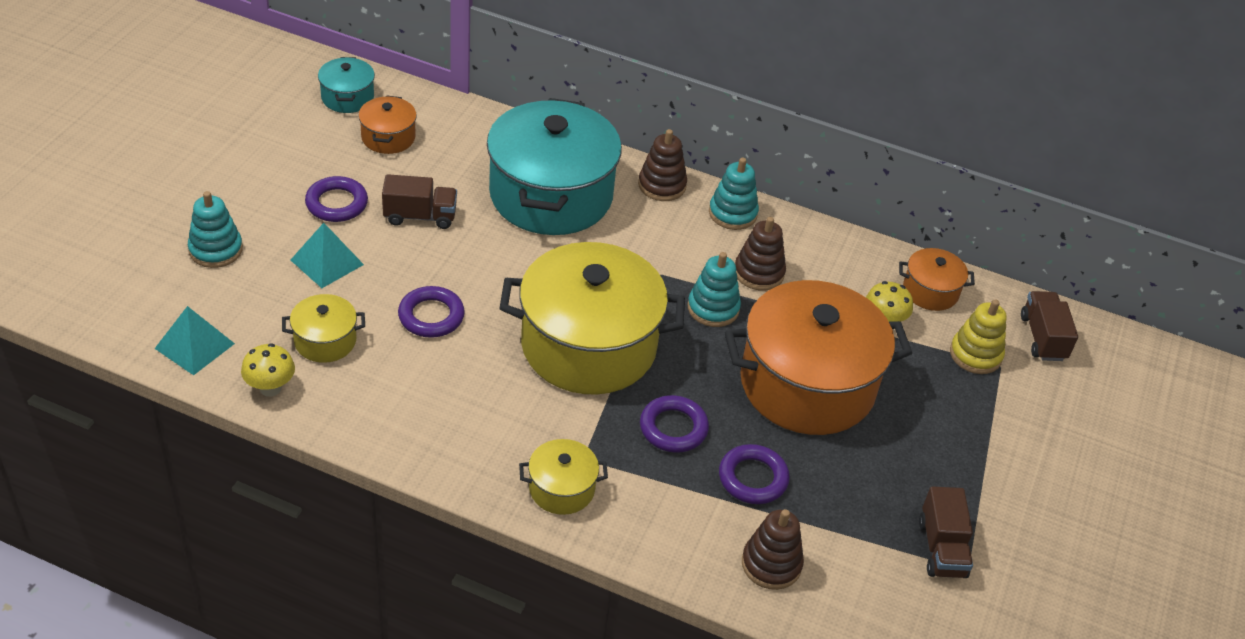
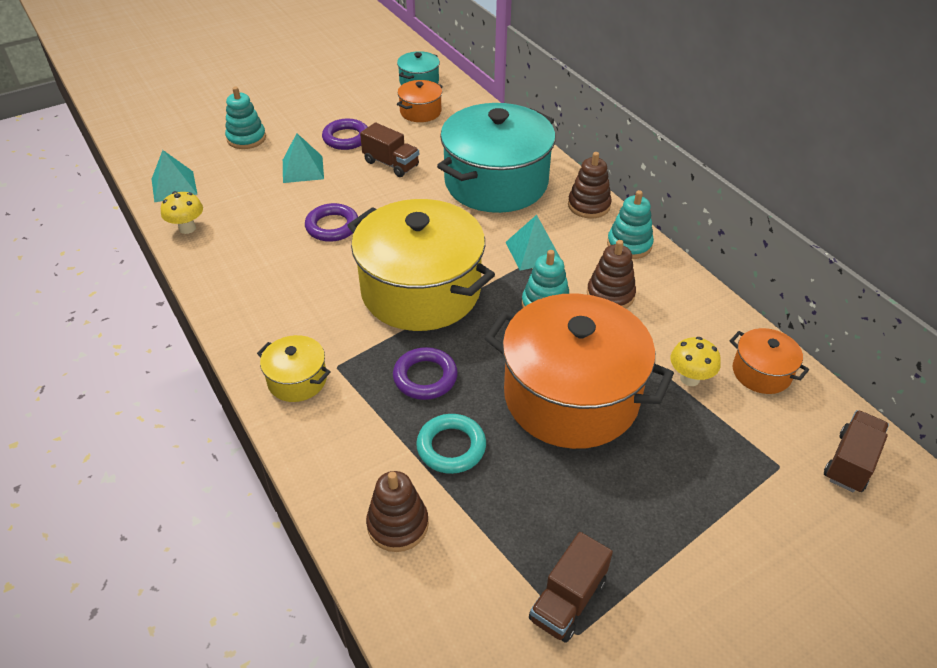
camera: 40 degrees right, 0 degrees up
(325, 341) = (250, 214): yellow pot -> none
(655, 258) = (533, 252): none -> turquoise pyramid
(753, 478) = (451, 447): purple ring -> turquoise ring
(975, 355) = (761, 445): yellow stacking toy -> none

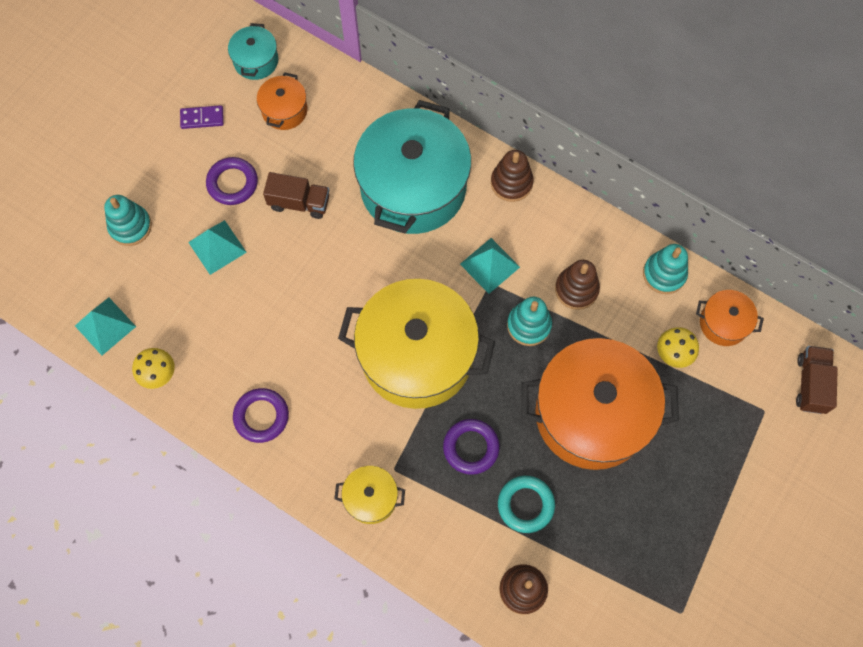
camera: 25 degrees left, 25 degrees up
(332, 226) = (294, 312): purple ring -> purple ring (261, 416)
(352, 99) = (202, 118): none -> purple domino
(568, 600) = (665, 591): brown truck -> none
(629, 245) = (567, 220): turquoise stacking toy -> turquoise stacking toy (664, 274)

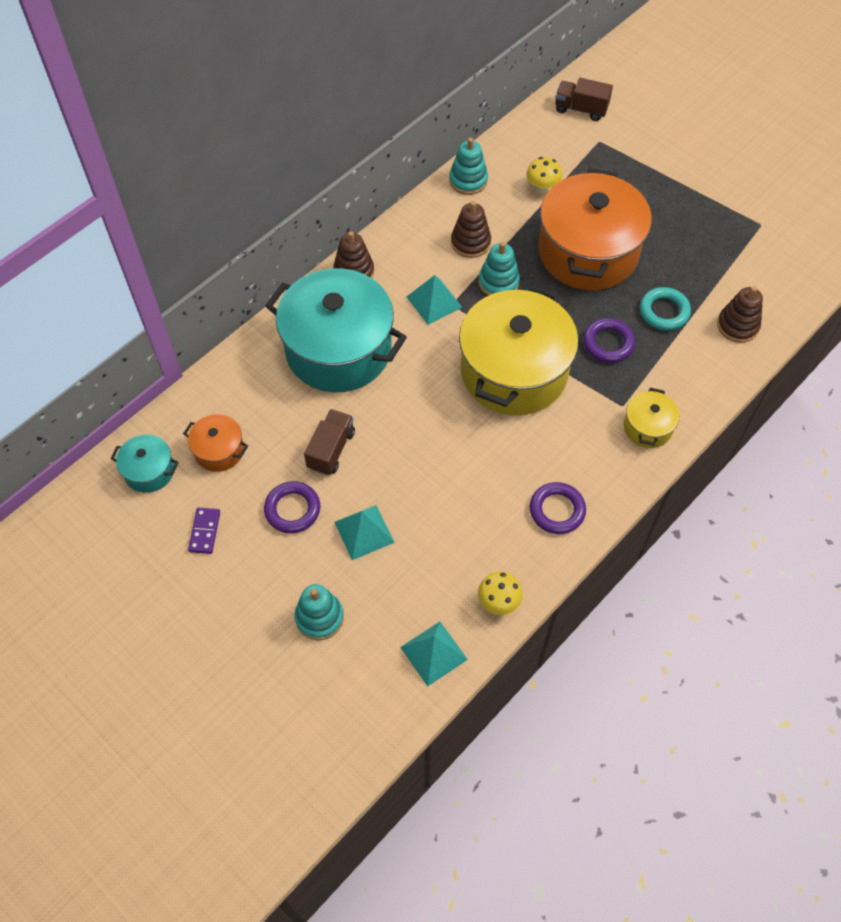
camera: 80 degrees left, 10 degrees down
(723, 323) = (520, 151): orange pot -> none

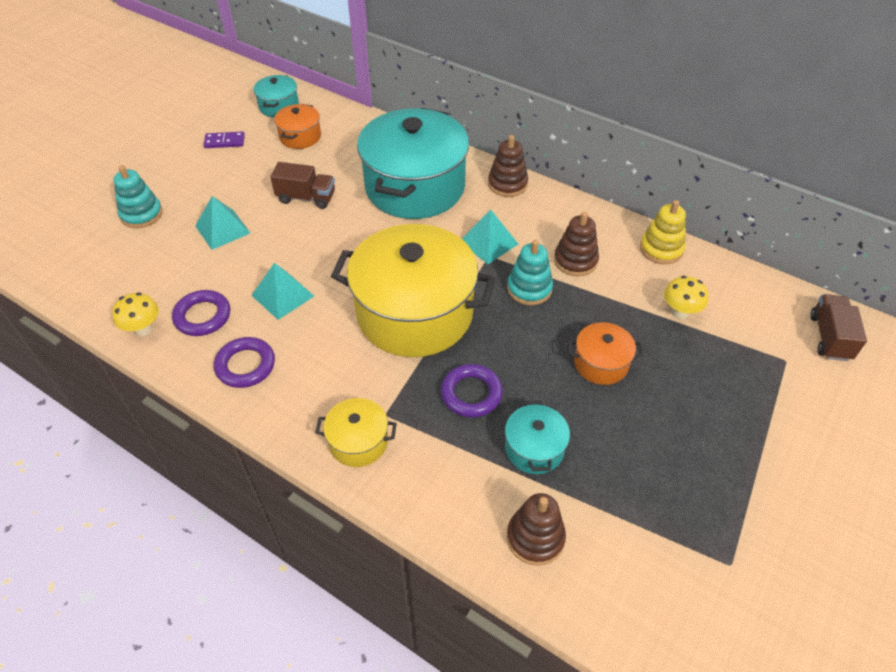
camera: 80 degrees right, 10 degrees down
(292, 509) = (245, 184): purple ring -> purple ring (202, 316)
(433, 653) = (97, 289): turquoise pyramid -> turquoise pyramid (282, 295)
(468, 180) = (661, 249): turquoise stacking toy -> yellow stacking toy
(588, 252) = (601, 363): orange pot -> orange pot, size x0.45
(664, 311) = (534, 448): turquoise ring -> turquoise pot

